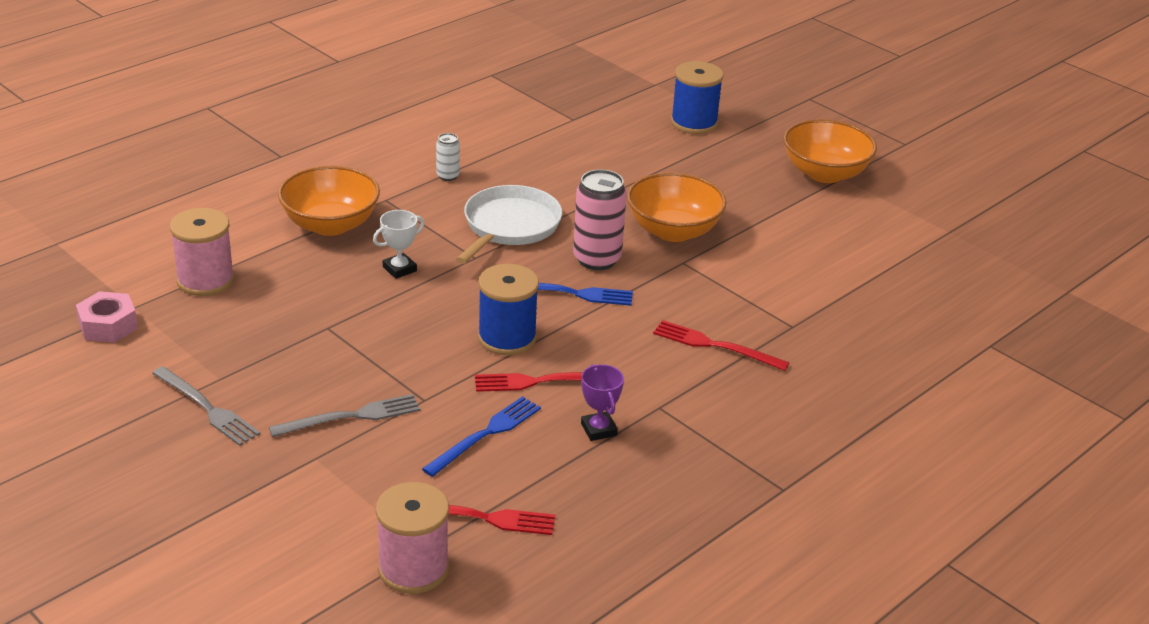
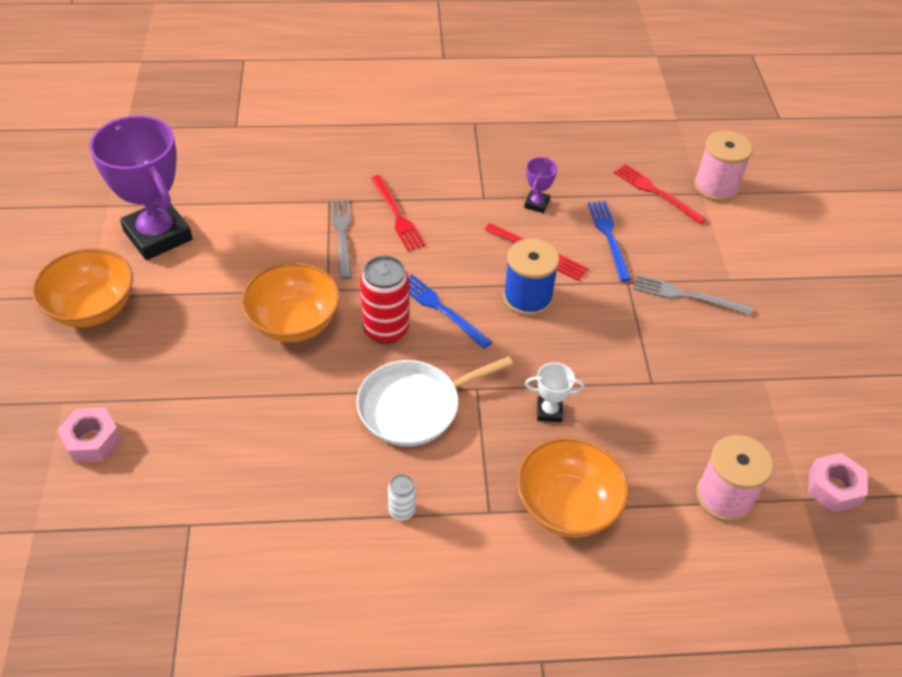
camera: 140 degrees left, 15 degrees up
(207, 408) = (785, 357): grey fork -> grey fork (342, 234)
(485, 434) = (609, 237): blue fork -> blue fork turned 90 degrees clockwise
(597, 259) = (386, 329): pink can -> red can
(694, 123) = (92, 440): blue spool -> pink nut
(872, 232) = (158, 235): none -> purple trophy

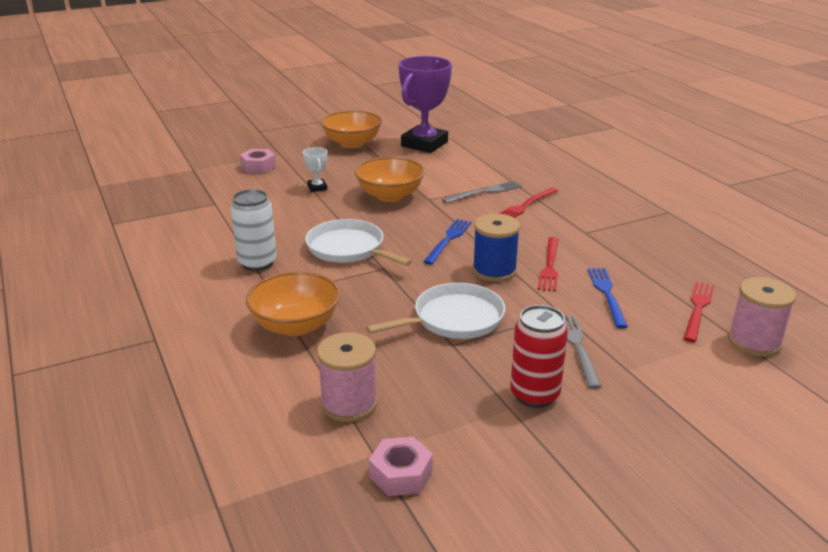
camera: 70 degrees right, 20 degrees down
(386, 329) = (410, 225): red can -> red can (534, 395)
(402, 510) = (257, 263): white can -> white can, size x1.96
(536, 204) = (606, 255): purple trophy -> none
(549, 411) = (383, 301): white trophy -> white trophy (317, 188)
(607, 364) = (454, 319): none -> white pan
(609, 237) = (607, 294): blue fork -> blue fork turned 60 degrees counterclockwise

